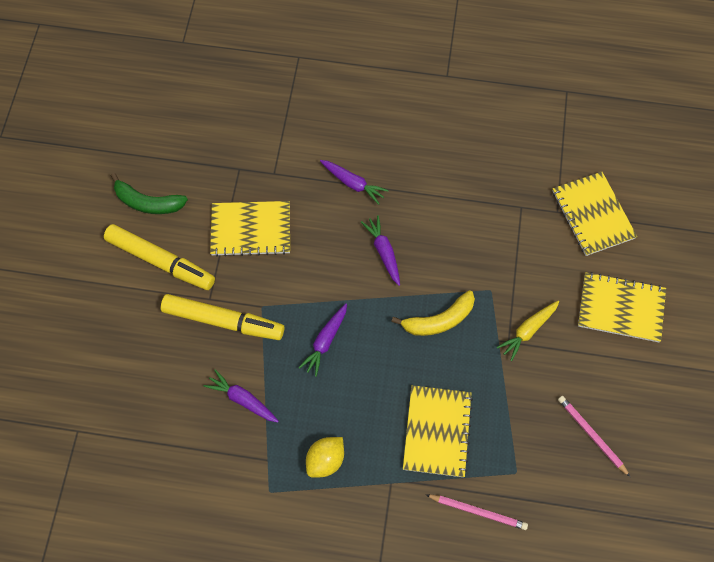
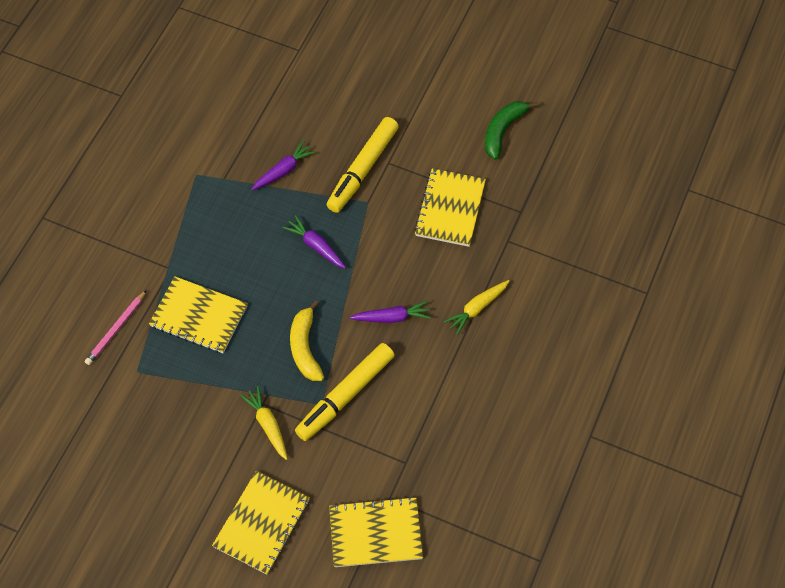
camera: 105 degrees right, 5 degrees down
(161, 261) = (438, 131): yellow marker -> yellow marker (345, 396)
(325, 460) = (206, 222): yellow lemon -> none
(353, 183) = (477, 308): purple carrot -> yellow carrot
(591, 435) = (145, 448): pink pencil -> none

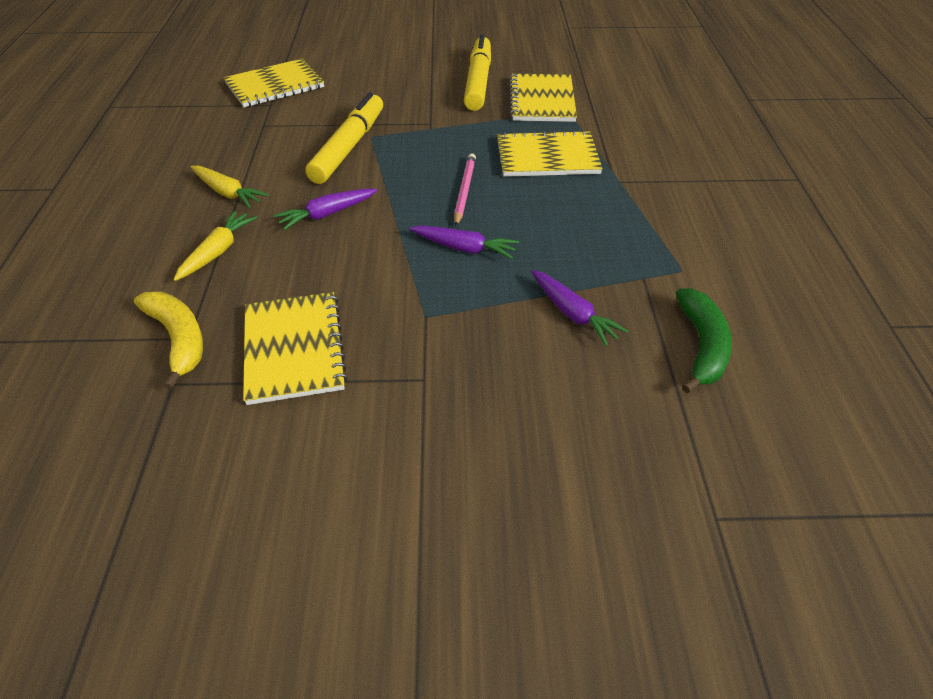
camera: 155 degrees right, 15 degrees down
(116, 329) = (618, 128): pink pencil -> pink pencil (464, 191)
(262, 523) = (380, 69): yellow notebook -> yellow notebook (542, 100)
(267, 425) = (415, 113): yellow carrot -> yellow carrot (228, 193)
(284, 170) = (573, 314): purple carrot -> purple carrot turned 60 degrees counterclockwise
(305, 347) = (415, 166): yellow banana -> yellow banana (178, 339)
(363, 169) = (458, 355): yellow marker -> yellow marker (478, 82)
(503, 130) = (232, 512): green banana -> green banana (702, 346)

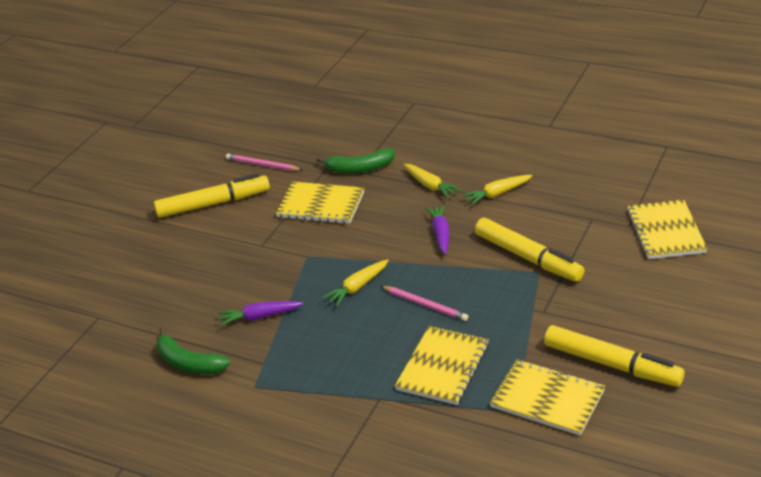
camera: 120 degrees right, 10 degrees down
(178, 339) = (359, 168): yellow banana -> green banana
(178, 486) = (262, 165): none -> pink pencil
(330, 509) = (213, 203): none -> yellow marker
(464, 248) = (357, 287): purple carrot -> yellow carrot

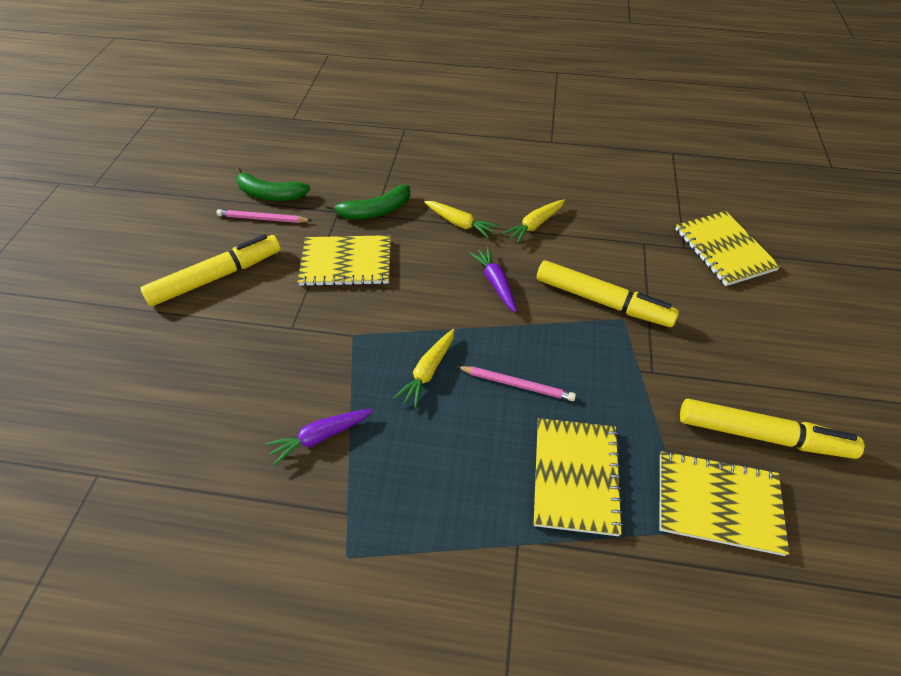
camera: 20 degrees left, 15 degrees up
(188, 362) = (243, 532): green banana -> green banana (270, 194)

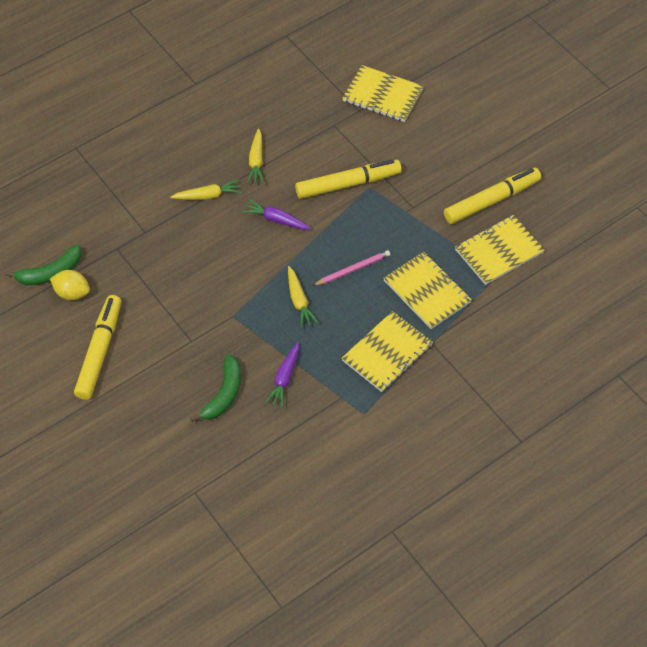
camera: 45 degrees left, 5 degrees up
(263, 219) = (72, 293): pink pencil -> yellow lemon
(346, 263) = (170, 277): yellow notebook -> yellow notebook (387, 353)
(375, 211) = (141, 229): green banana -> green banana (223, 394)

